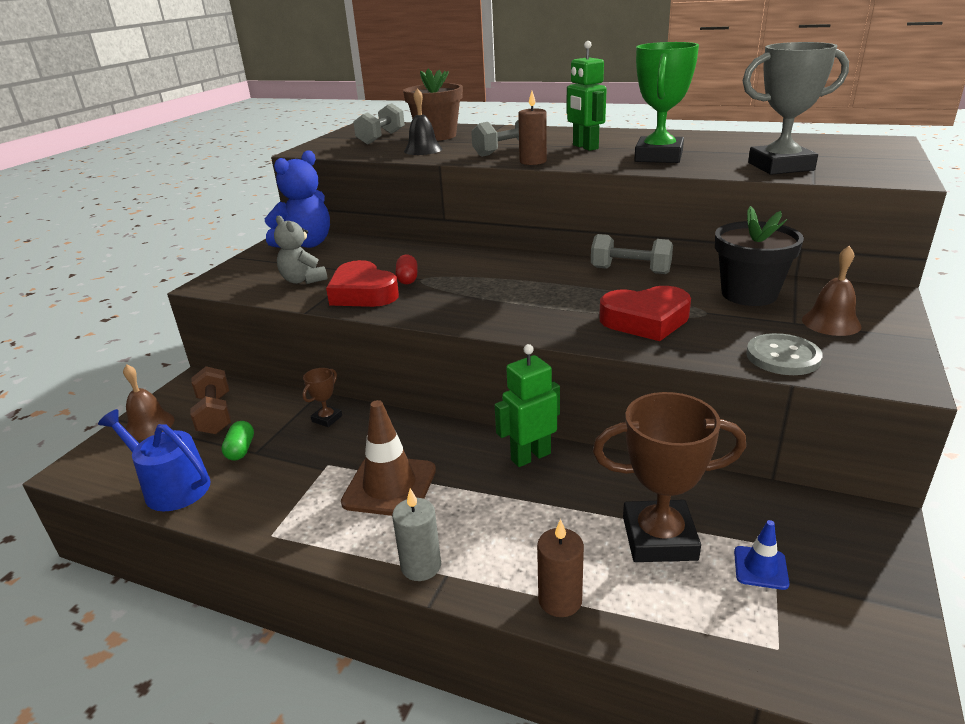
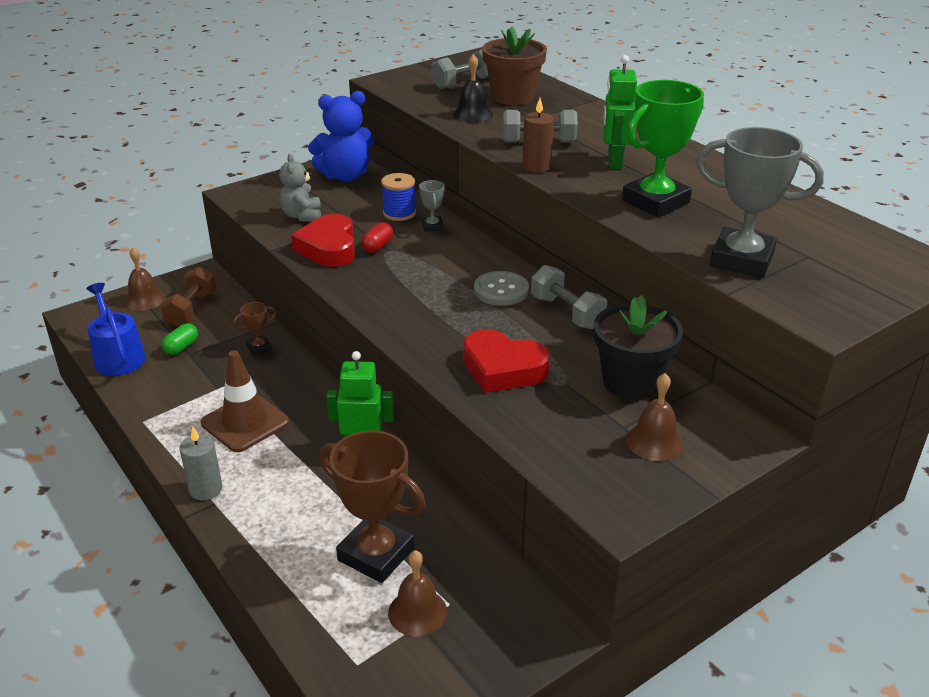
camera: 30 degrees right, 5 degrees up
(393, 253) = (399, 213): none -> blue spool
(436, 253) = (432, 226): none -> grey trophy
(560, 600) = (262, 557): brown candle -> none
(760, 568) = (417, 612): blue traffic cone -> brown bell
(783, 357) = (558, 452): grey button -> grey button (501, 290)

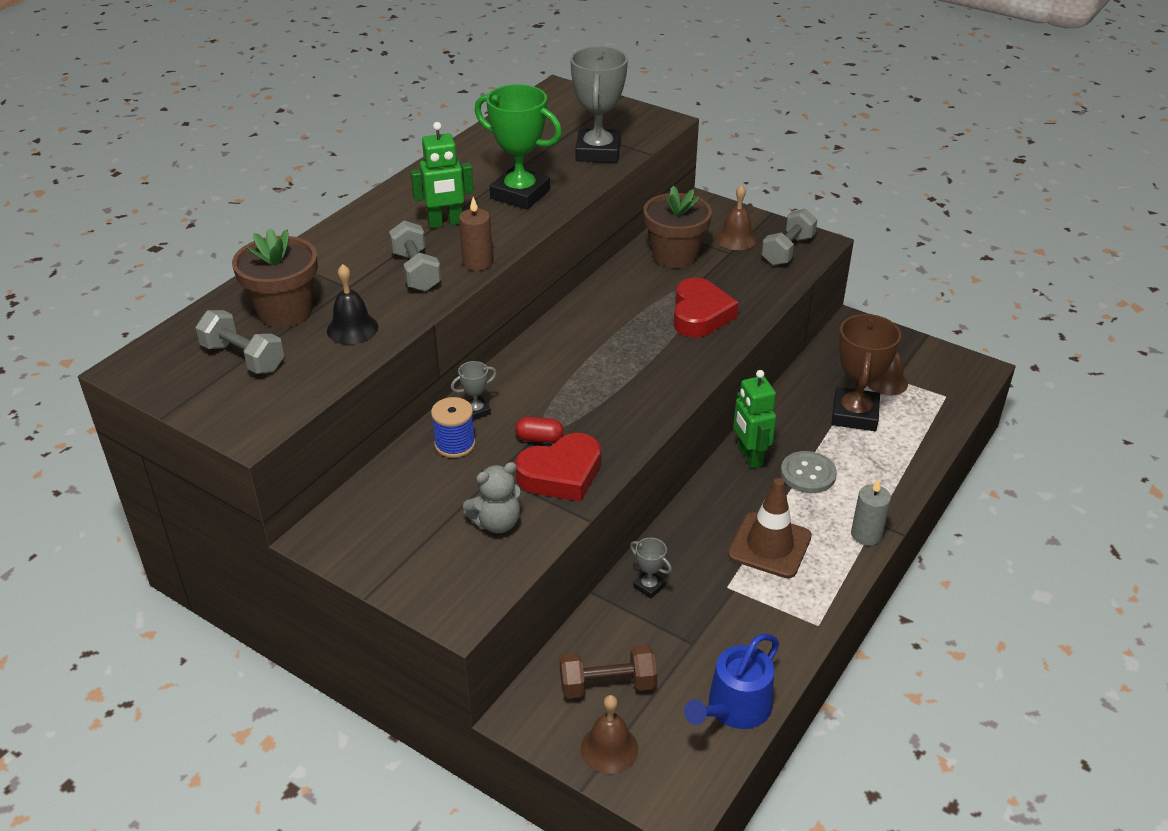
camera: 110 degrees left, 5 degrees up
(181, 347) = (685, 655): green capsule -> none
(259, 347) = (649, 586): brown trophy -> grey trophy
(345, 176) = (368, 522): blue teddy bear -> none
(501, 290) = (582, 339): grey button -> grey button (808, 474)
(567, 312) = (597, 298): grey dumbbell -> grey dumbbell (787, 250)
(631, 382) = (675, 255): black flower pot -> brown flower pot

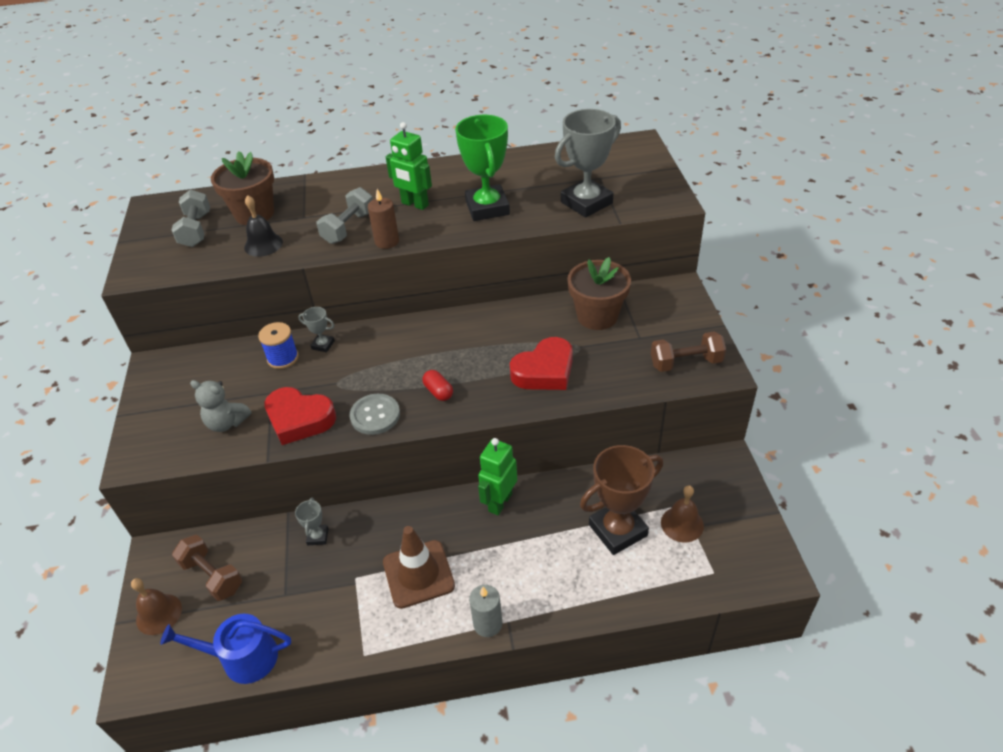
camera: 50 degrees right, 5 degrees up
(539, 439) = (324, 387): red capsule -> red capsule (438, 392)
(736, 239) = (661, 330): brown bell -> none
(787, 250) = (686, 363): grey dumbbell -> brown dumbbell
(808, 474) = (518, 546): grey button -> grey button (375, 415)

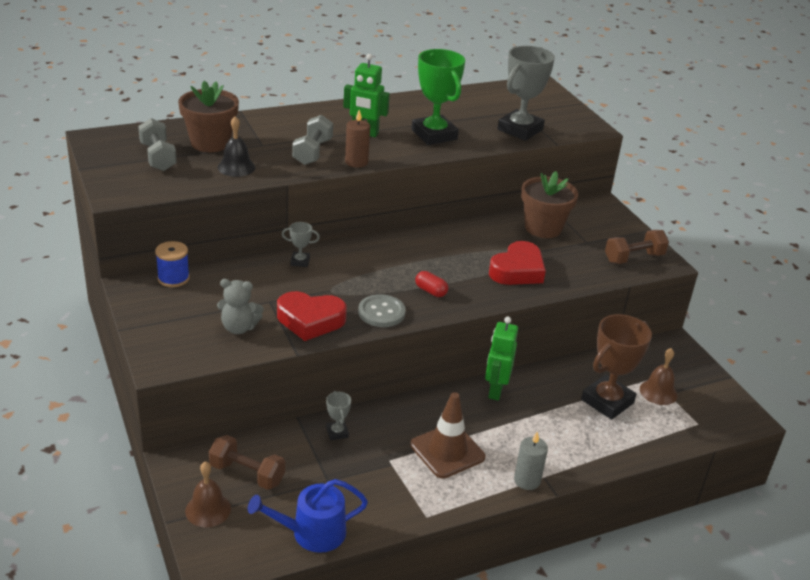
camera: 20 degrees left, 10 degrees down
(283, 358) = (265, 274): blue spool -> blue spool (173, 278)

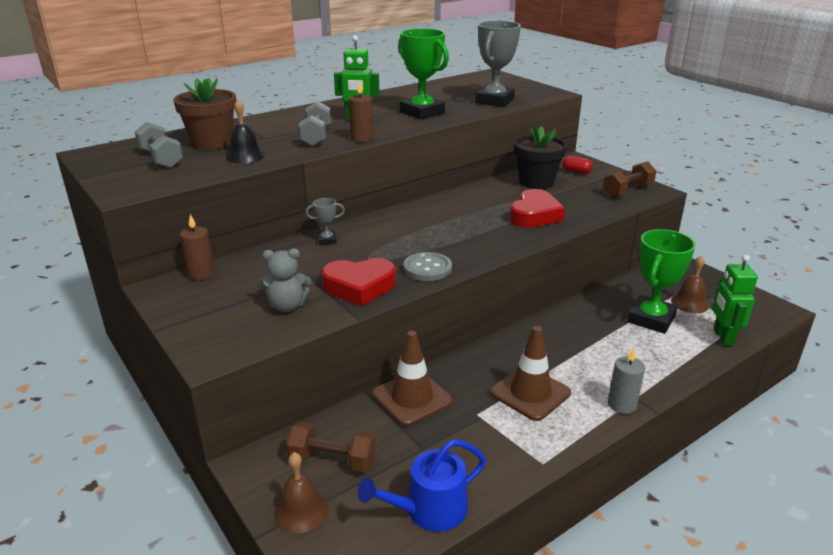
camera: 10 degrees left, 5 degrees down
(173, 278) = (201, 274): blue spool -> brown candle
(337, 432) = (412, 398): grey trophy -> brown traffic cone
(430, 291) = (465, 243): red capsule -> red capsule (576, 172)
(495, 390) = (546, 329): green robot -> green robot (723, 337)
(543, 228) = (536, 182): brown flower pot -> black flower pot
(607, 401) = (651, 319): brown trophy -> green trophy

